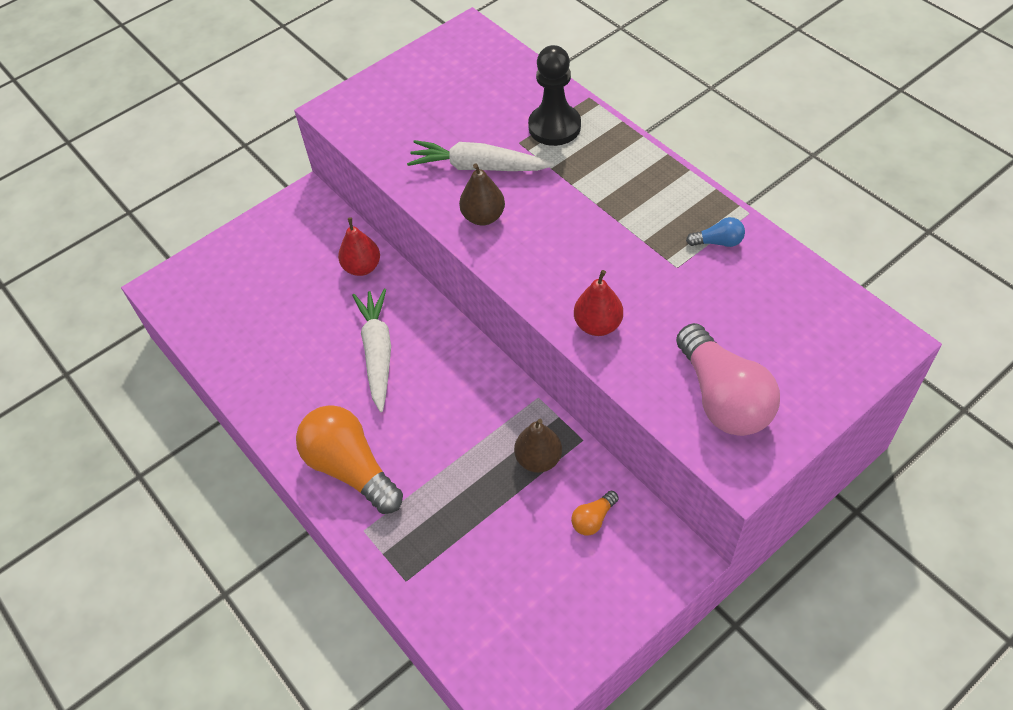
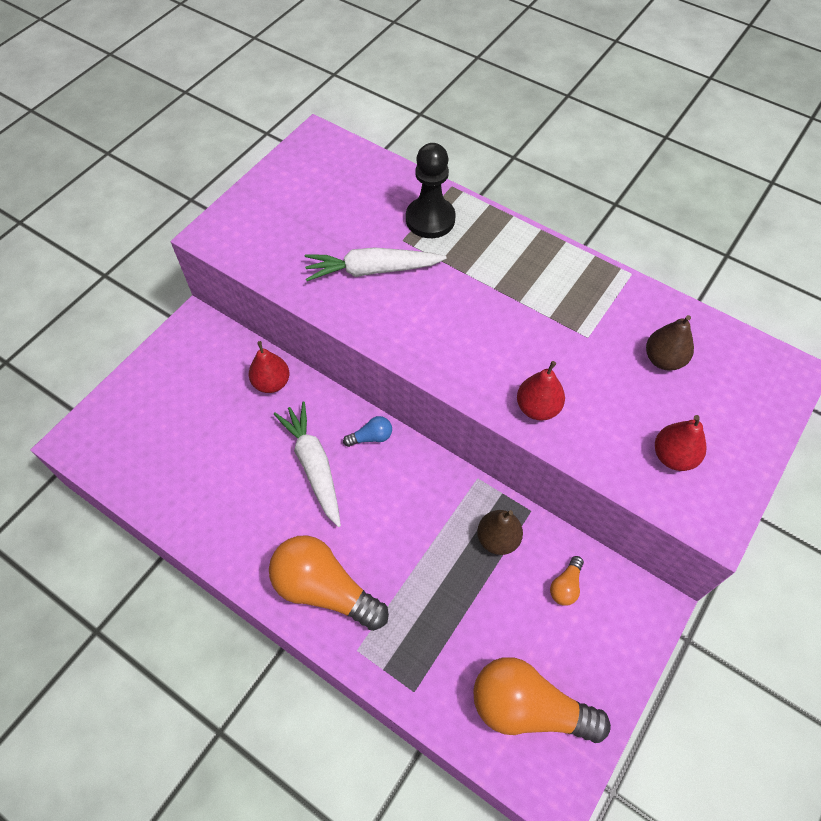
camera: 20 degrees left, 5 degrees up
(483, 217) = (394, 319): brown pear -> brown pear (663, 359)
(514, 622) = (528, 707): none -> orange light bulb
(718, 242) = (615, 306): blue light bulb -> blue light bulb (371, 437)
(723, 397) = (673, 456): pink light bulb -> red pear

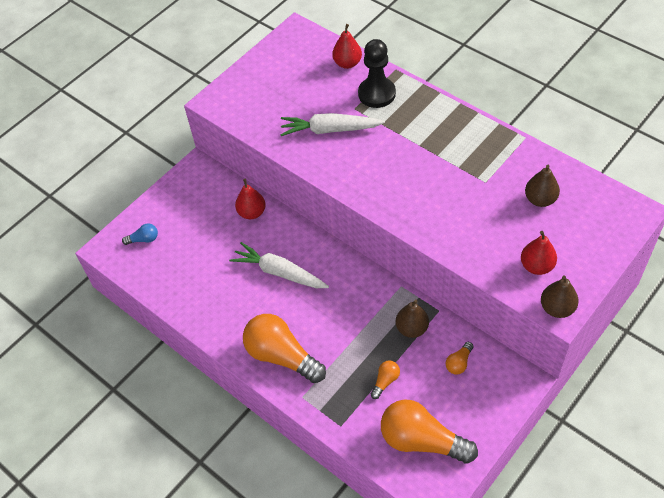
camera: 10 degrees right, 5 degrees down
(314, 466) = (279, 272): white carrot -> white carrot turned 45 degrees counterclockwise
(371, 437) = (323, 254): blue light bulb -> blue light bulb (144, 239)
(470, 619) = (385, 381): none -> orange light bulb
(537, 408) = (441, 229): red pear -> red pear (347, 63)
(710, 518) = (557, 308): none -> brown pear

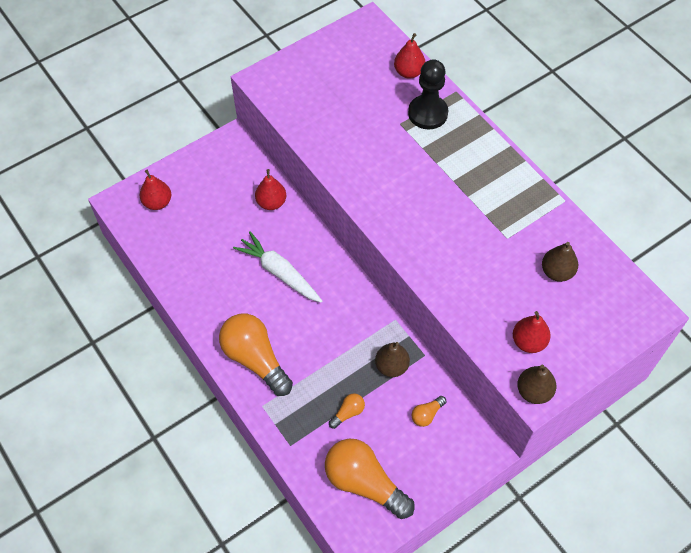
camera: 10 degrees right, 5 degrees up
(144, 239) = (157, 202): blue light bulb -> red pear
(330, 130) = (368, 140): white carrot -> none

